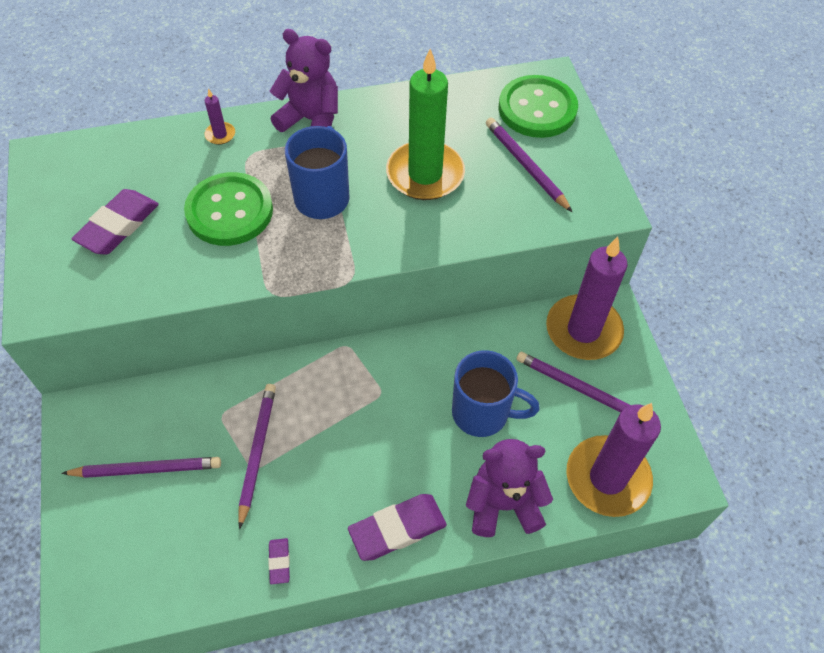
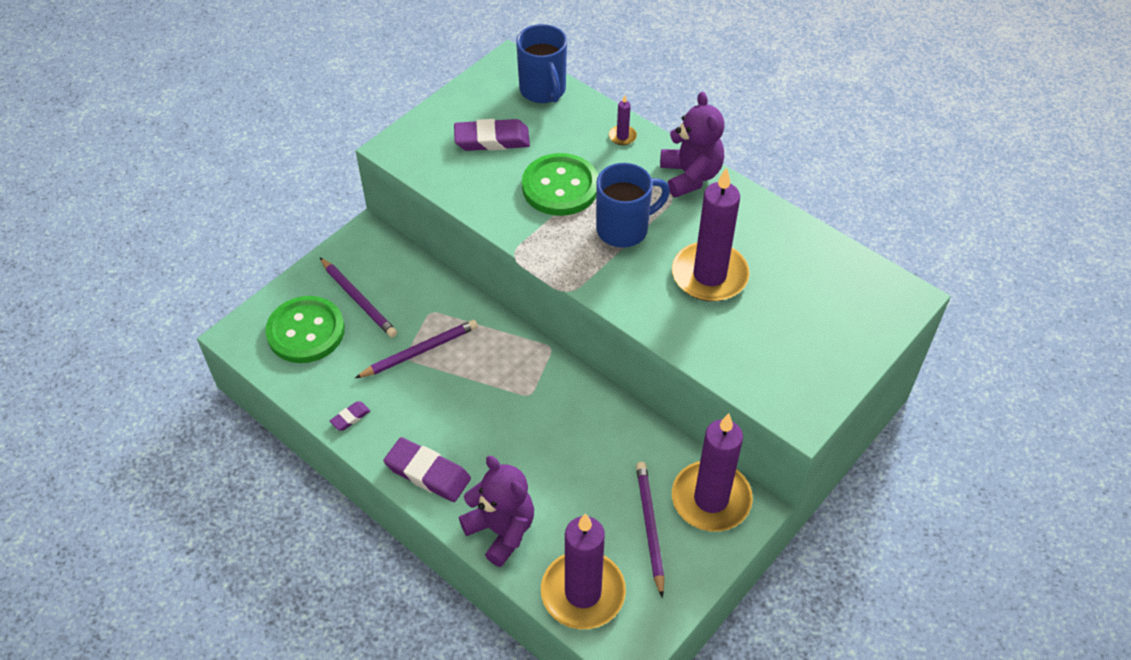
camera: 55 degrees right, 5 degrees down
(425, 174) = (709, 275): green candle -> purple candle
(482, 413) = (568, 471): blue mug -> blue mug (543, 91)
(526, 166) = (787, 335): purple pencil -> none
(537, 109) = (859, 308): green button -> green button (306, 331)

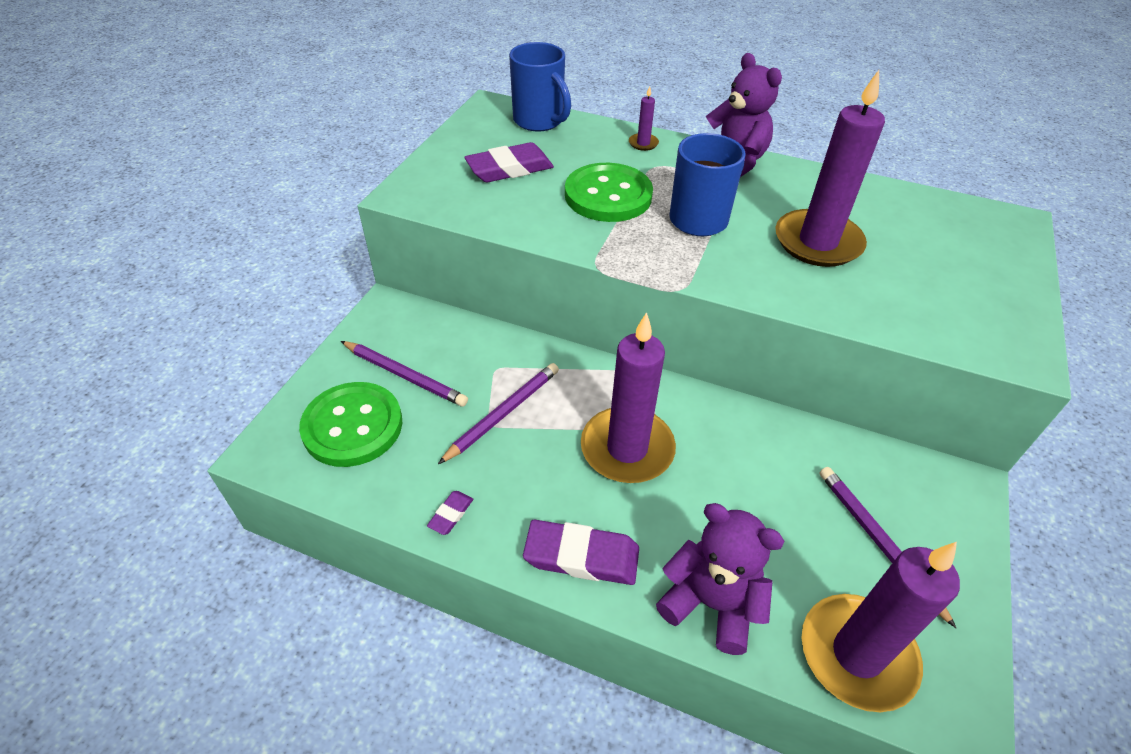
camera: 20 degrees left, 5 degrees down
(711, 499) = (919, 488): purple candle -> purple candle (627, 448)

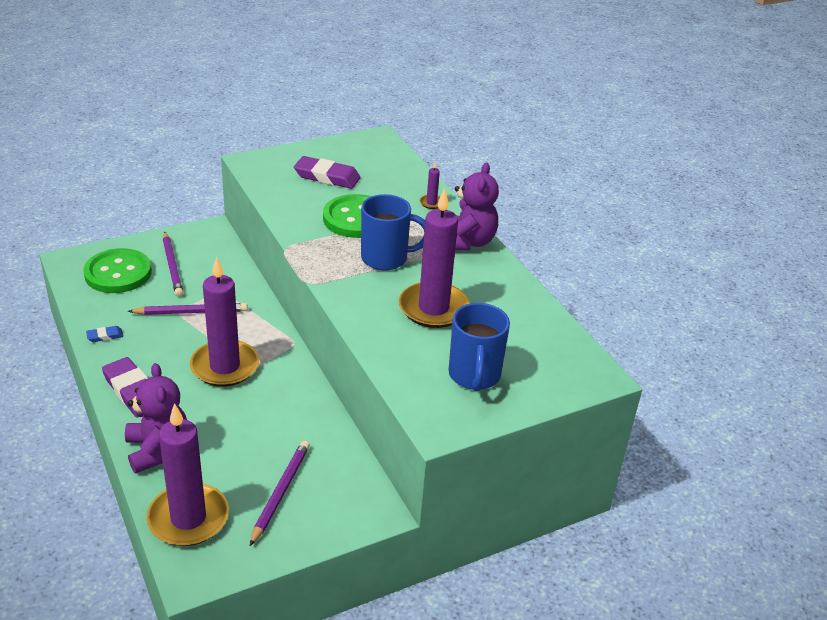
camera: 40 degrees right, 10 degrees down
(451, 514) = (105, 336): purple eraser -> blue eraser
(539, 121) = (391, 160): blue mug -> blue mug (474, 376)

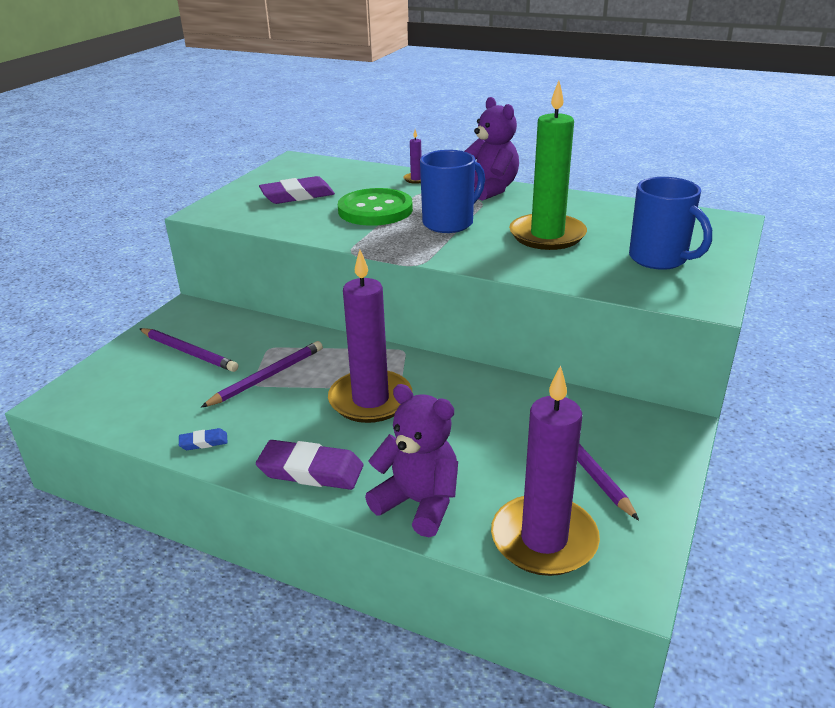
camera: 35 degrees left, 5 degrees down
(105, 336) = (203, 442): blue eraser -> blue eraser turned 45 degrees clockwise
(118, 273) = (135, 385): green button -> none
(433, 308) = (547, 235): purple candle -> green candle

